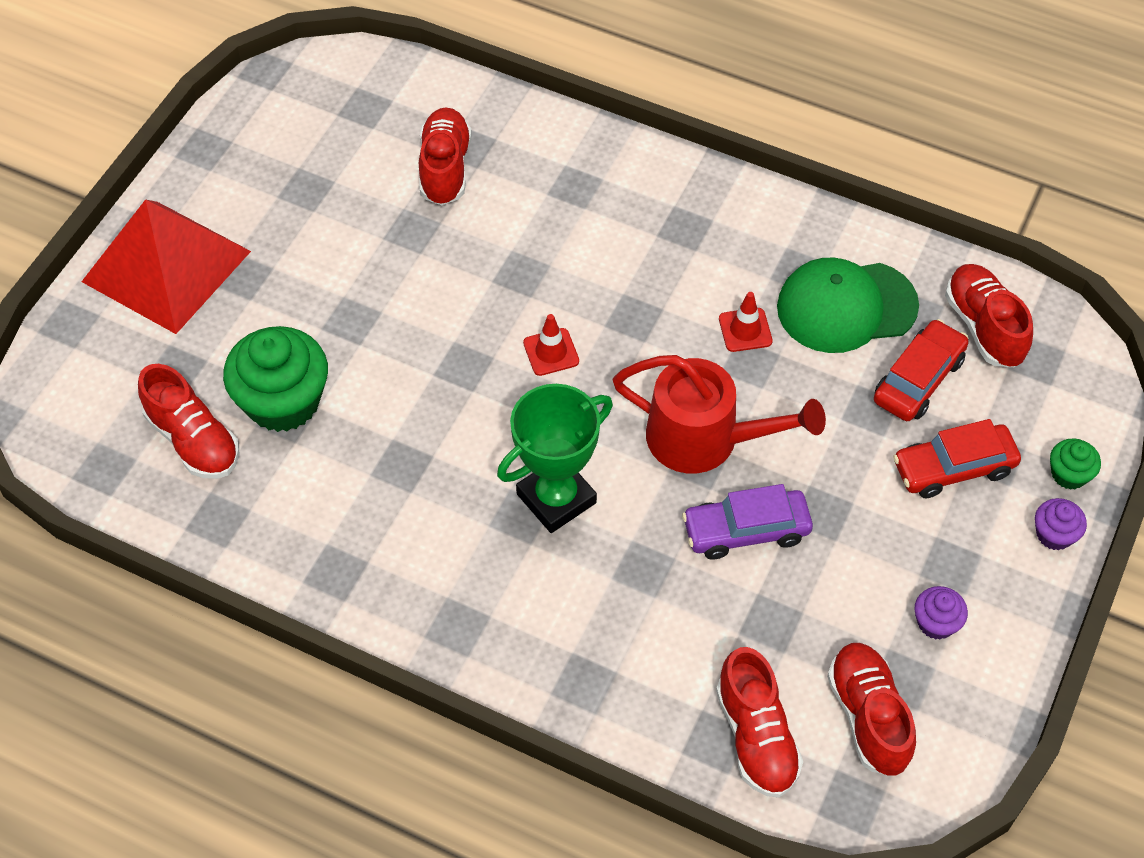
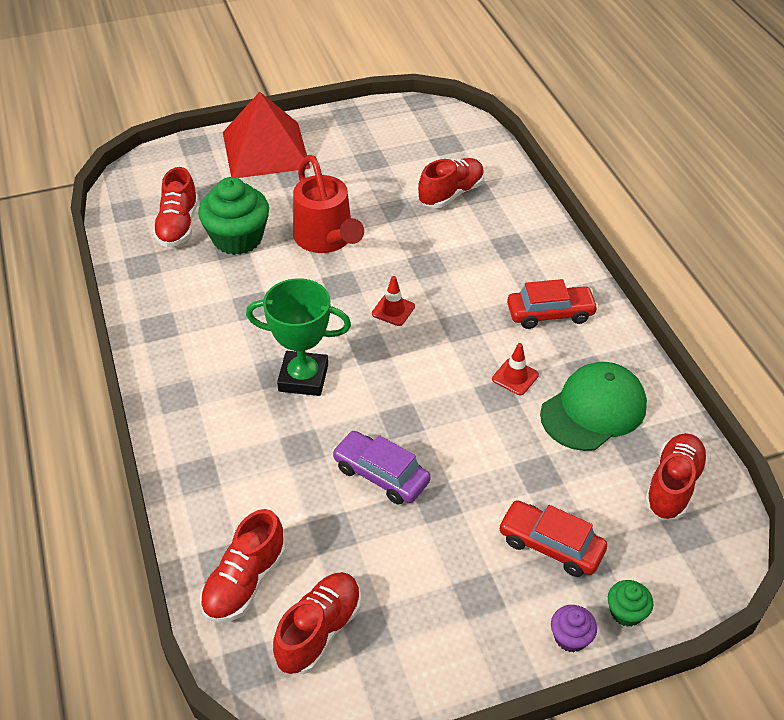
camera: 45 degrees right, 10 degrees down
(706, 439) = (420, 412): red watering can -> red watering can (327, 239)
(846, 307) = (593, 410): green cap -> green cap turned 105 degrees clockwise
(918, 380) = (590, 481): red car -> red car (550, 314)
(936, 622) = (427, 618): purple cupcake -> none

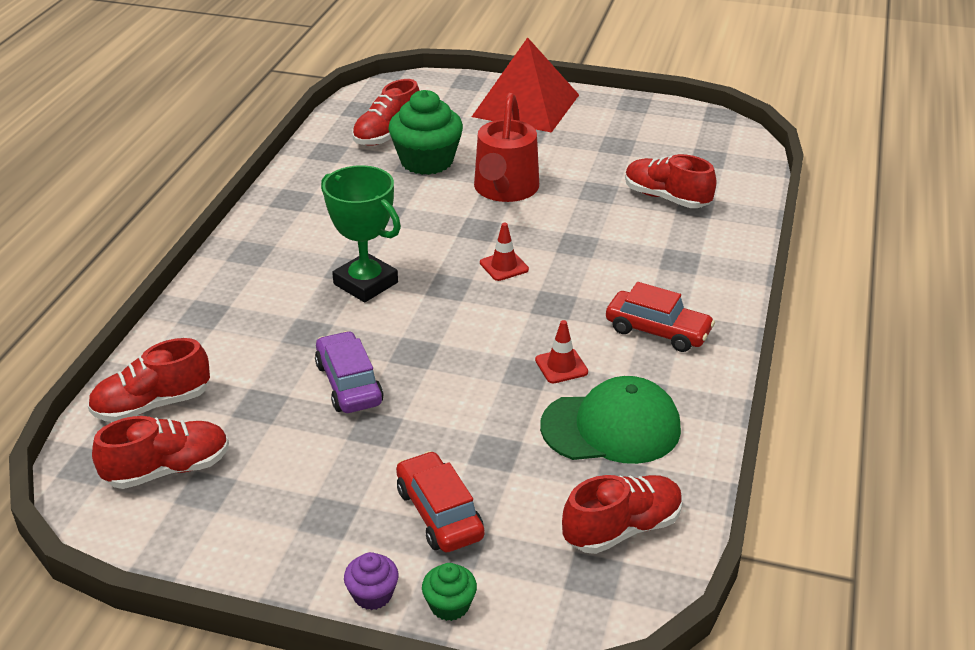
camera: 35 degrees right, 10 degrees down
(451, 194) = (666, 198): red shoe -> red shoe turned 135 degrees counterclockwise

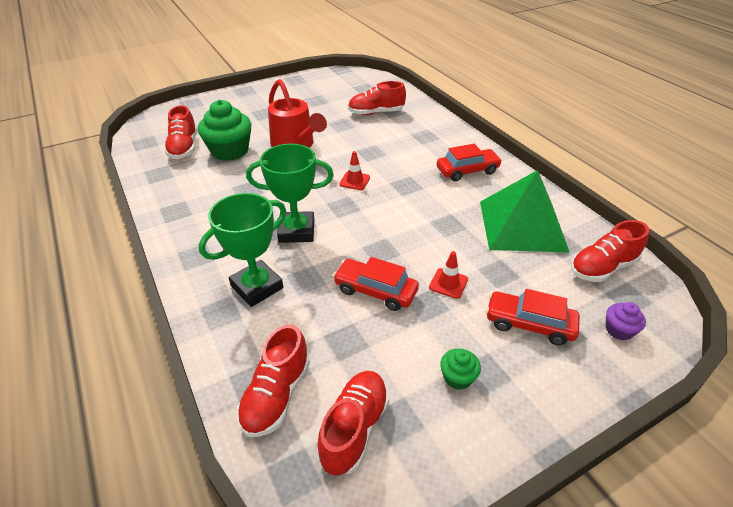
camera: 45 degrees left, 5 degrees up
(258, 312) = (257, 287): none -> green trophy
(349, 383) = (375, 291): purple car -> red car
(372, 595) = (576, 396): purple cupcake -> purple cupcake (619, 330)
(449, 605) = (611, 367): green cupcake -> green cupcake (457, 377)
(525, 105) = (241, 101): red pyramid -> none
(561, 366) = (457, 211): red traffic cone -> red traffic cone (448, 283)
(611, 427) = (522, 225): green cap -> green pyramid
(622, 529) = (602, 267): red shoe -> red shoe turned 135 degrees counterclockwise

